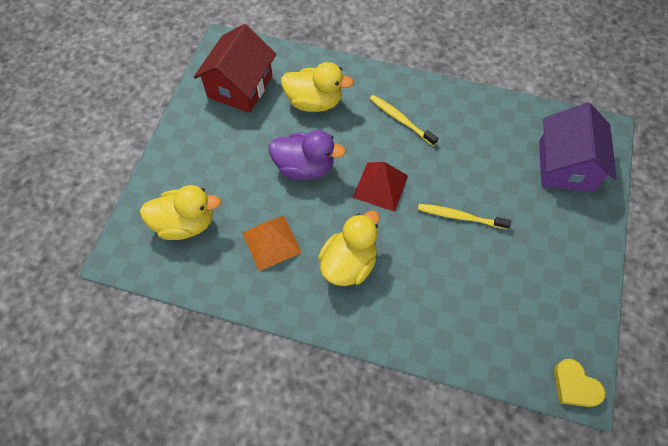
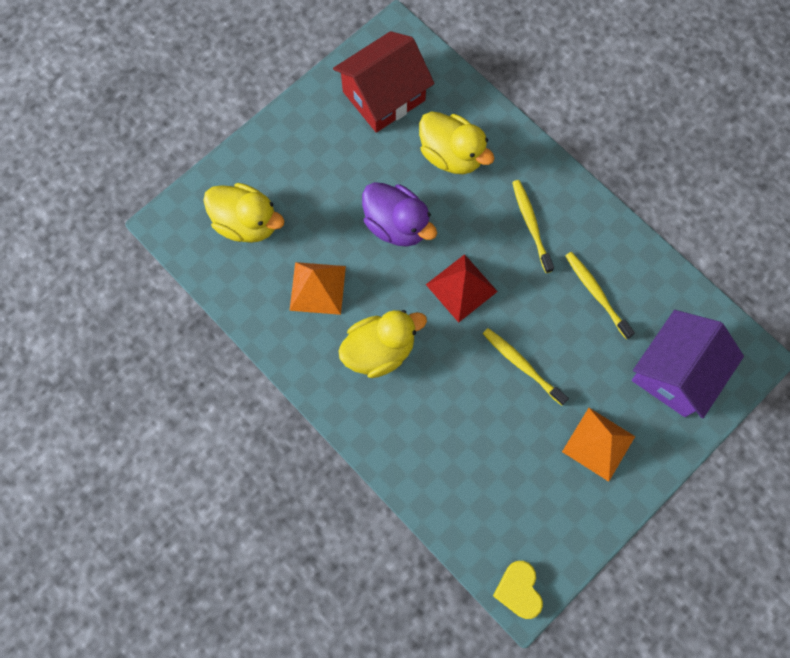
camera: 30 degrees right, 10 degrees up
(476, 142) = (596, 293): none -> yellow toothbrush
(551, 242) = (598, 444): none -> orange pyramid

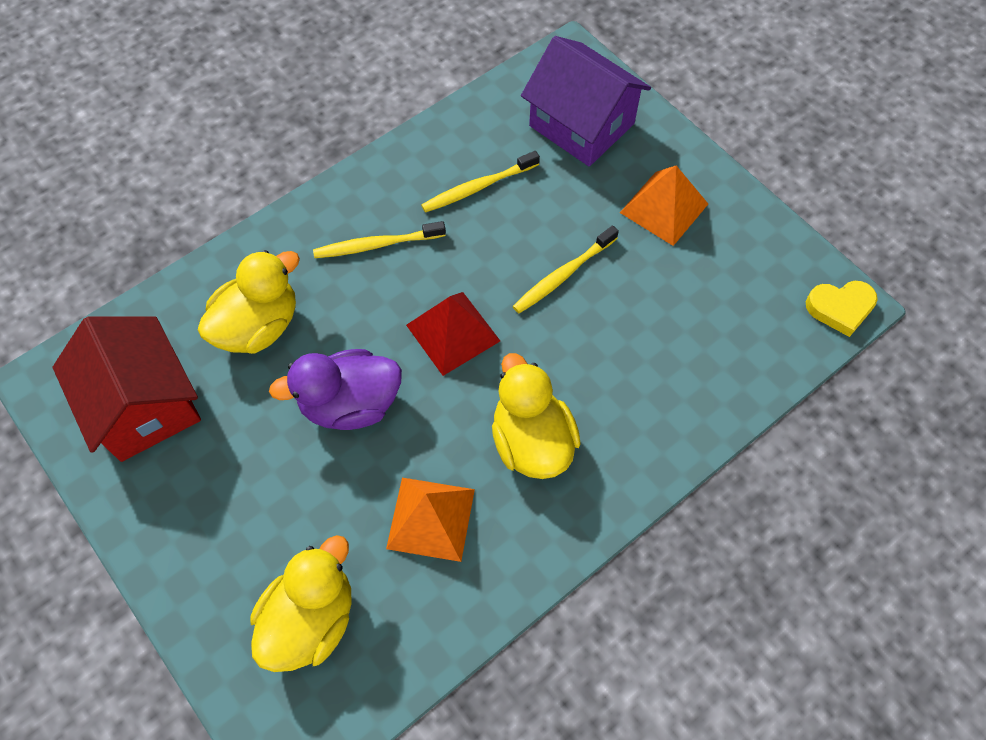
camera: 85 degrees left, 10 degrees down
(397, 225) = (350, 404): purple duck -> purple duck turned 150 degrees counterclockwise

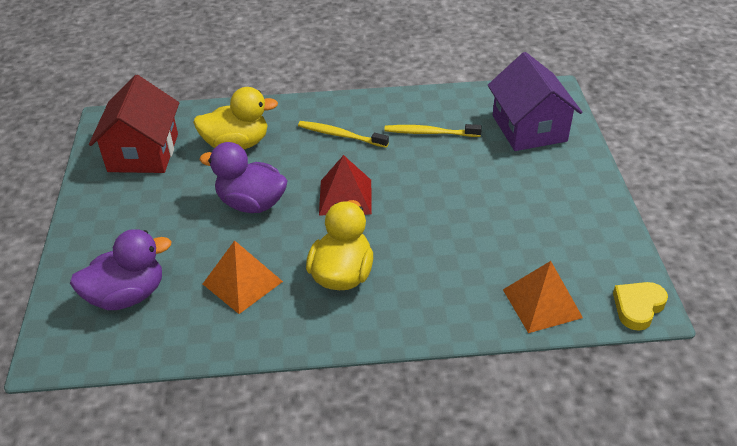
camera: 35 degrees right, 20 degrees down
(310, 619) = (127, 295): yellow duck -> purple duck
(563, 275) = (444, 199): yellow toothbrush -> none
(664, 208) = (549, 193): orange pyramid -> orange pyramid (542, 303)
(840, 308) = (638, 307): yellow heart -> yellow heart turned 105 degrees clockwise

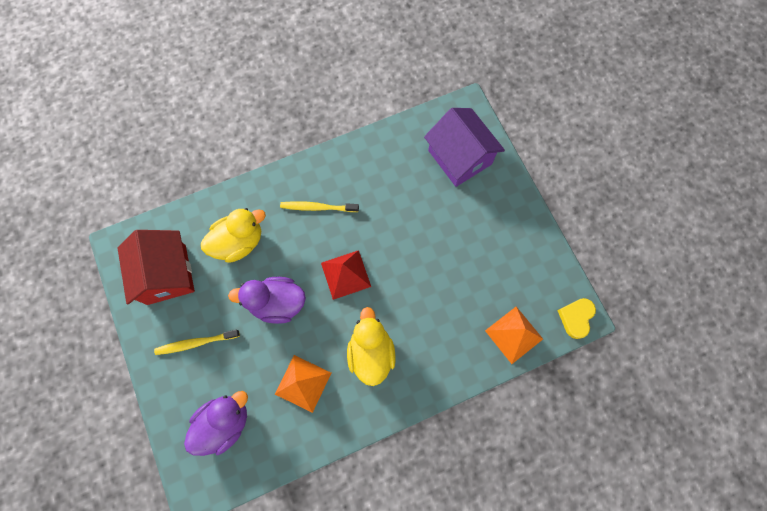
camera: 20 degrees left, 30 degrees up
(429, 133) = (386, 184): yellow toothbrush -> yellow toothbrush (196, 343)

